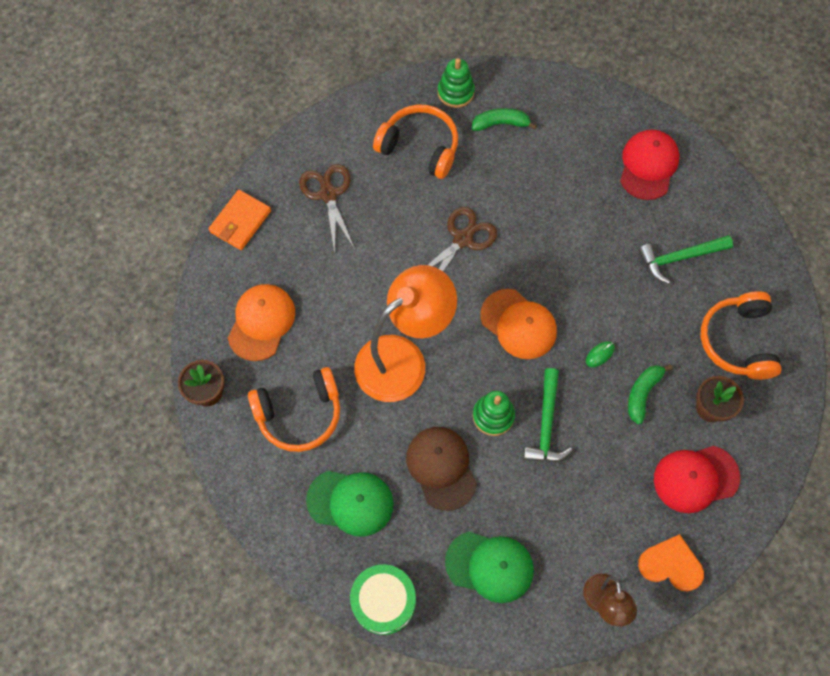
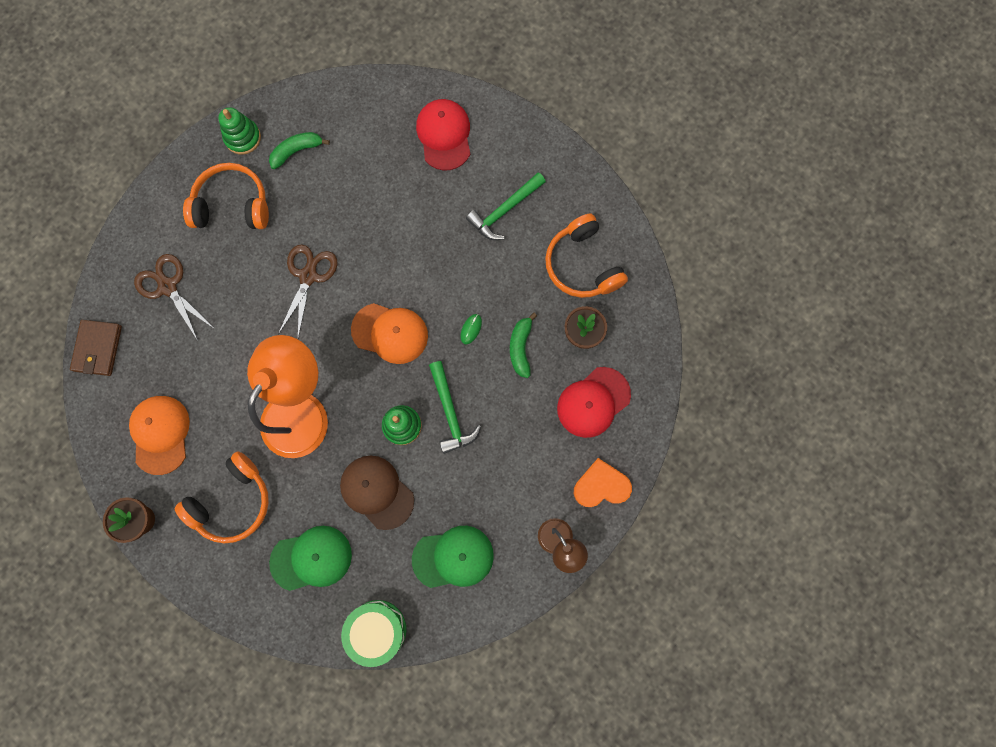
camera: 25 degrees left, 10 degrees up
(240, 221) = (98, 348): orange wallet -> brown wallet

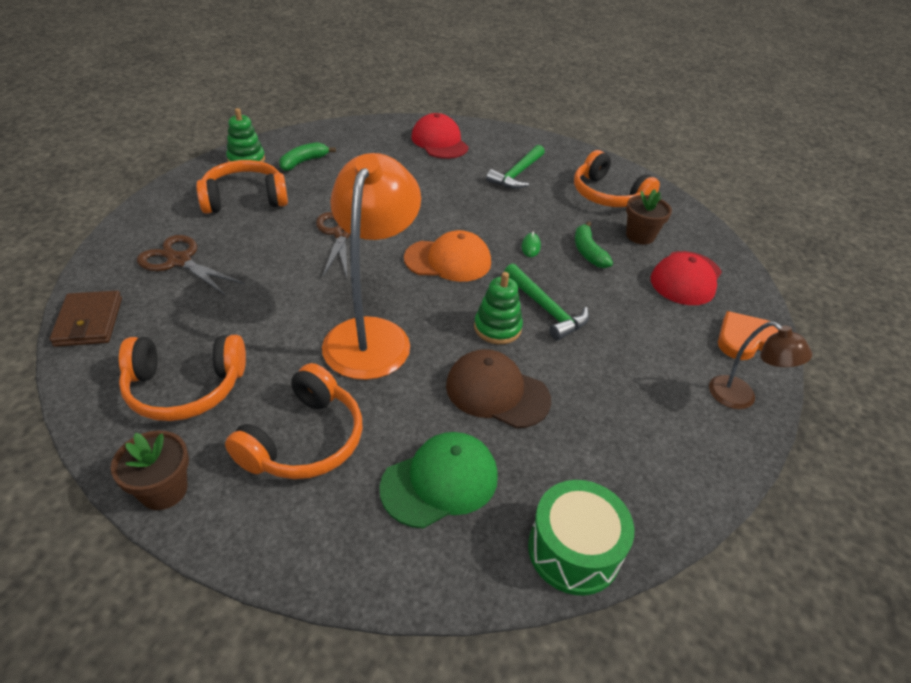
camera: 20 degrees left, 35 degrees down
(160, 434) = (185, 388): orange cap -> orange headphones
(453, 557) = (628, 439): green cap -> none

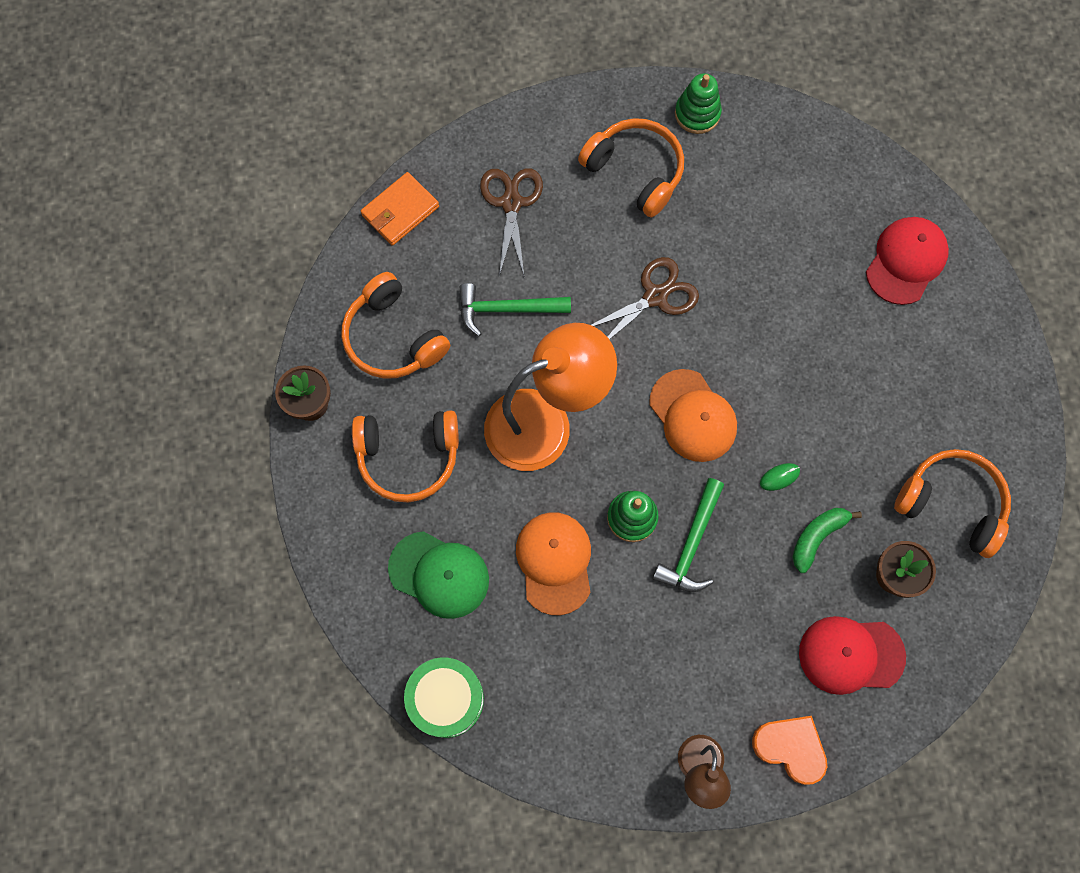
camera: 60 degrees right, 30 degrees up
(89, 322) = (400, 211): brown wallet -> orange wallet
(303, 162) = (741, 166): green banana -> none
(497, 392) = (554, 562): brown cap -> orange cap
(517, 174) = (911, 384): green hammer -> green hammer (507, 309)
(608, 195) = (951, 504): orange headphones -> orange headphones turned 105 degrees clockwise

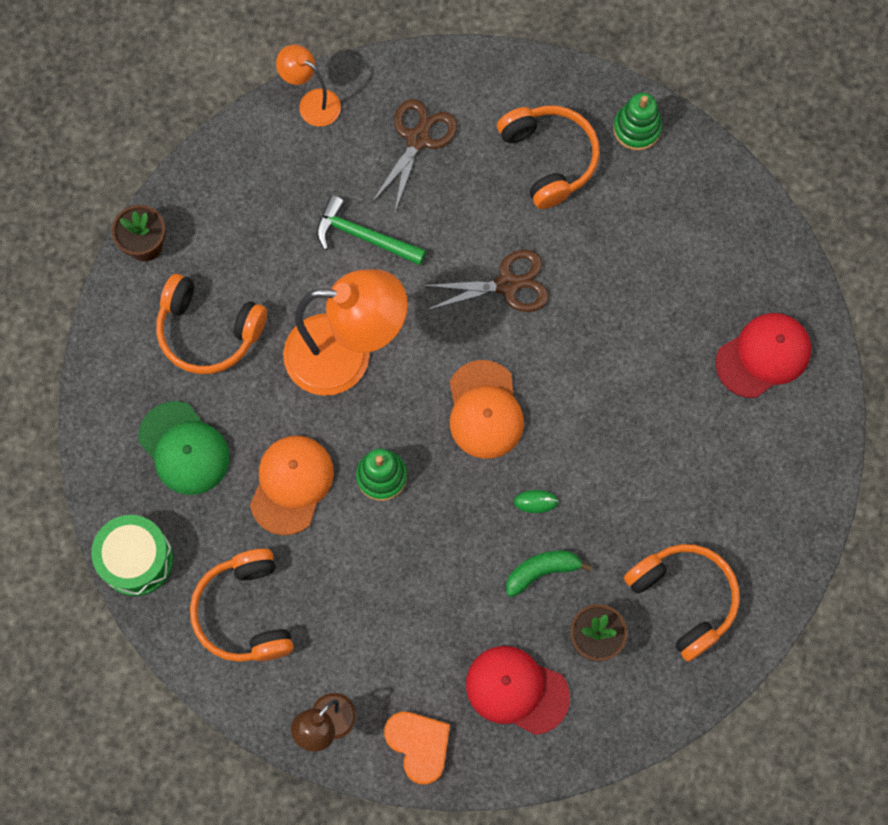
camera: 25 degrees right, 0 degrees up
(393, 337) = (248, 217): orange headphones -> orange headphones (245, 612)
(400, 211) = (312, 103): orange wallet -> orange lamp
(692, 543) = (423, 524): green hammer -> none

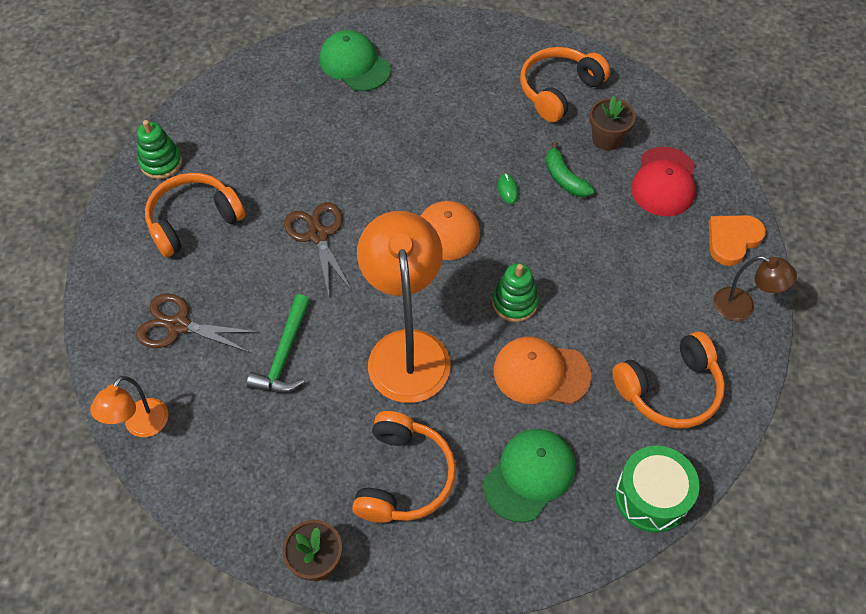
camera: 100 degrees left, 15 degrees down
(763, 356) = (354, 64): red cap -> green cap

